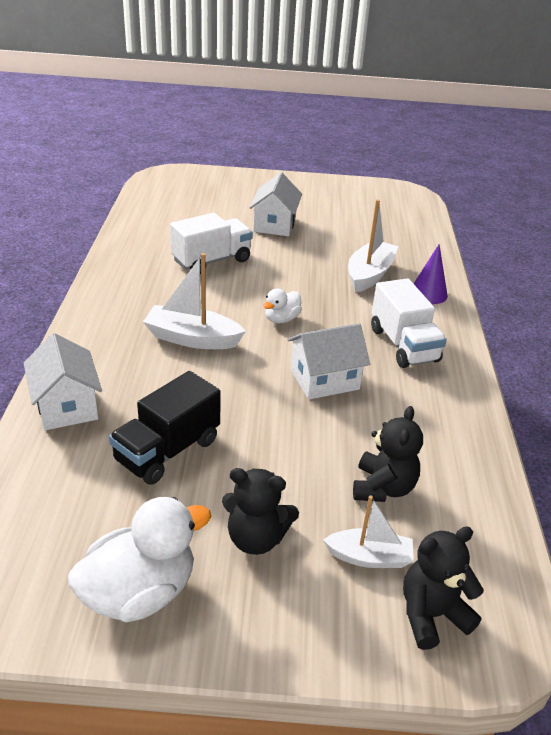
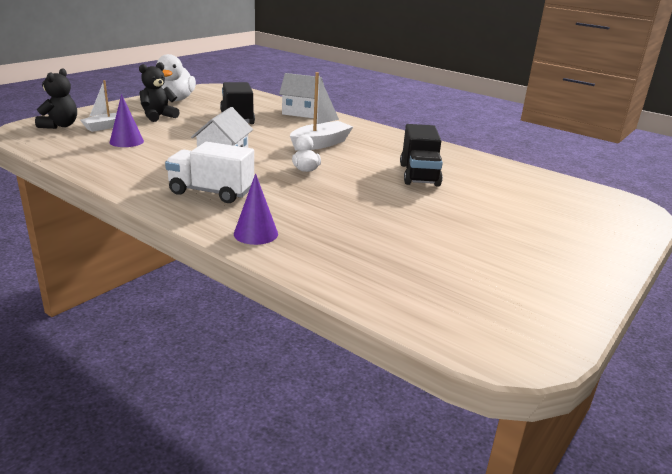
camera: 125 degrees right, 10 degrees down
(212, 261) = (419, 175): white truck -> black truck
(275, 225) = (470, 218): white house -> none
(369, 275) = (322, 222): white boat -> none
(383, 488) = (126, 141): black teddy bear -> purple cone

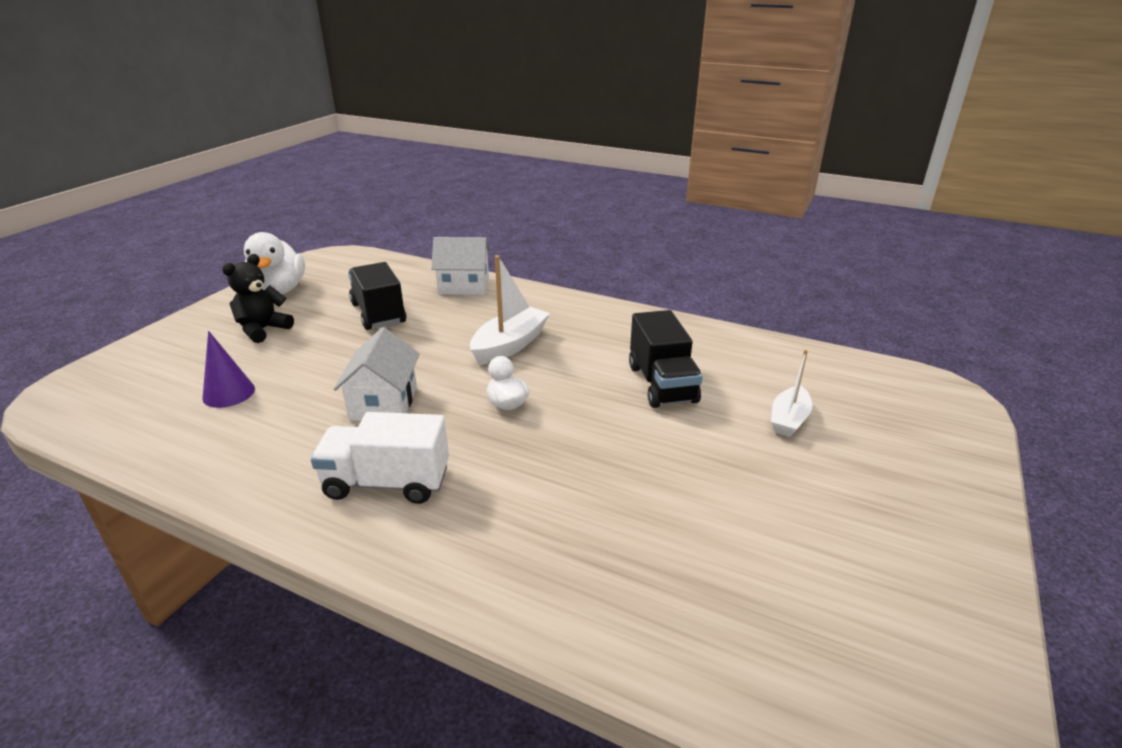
camera: 10 degrees left, 5 degrees up
(60, 126) = (116, 377): black teddy bear -> none
(105, 127) = (187, 367): white boat -> white boat (788, 419)
(255, 234) = (481, 566): purple cone -> none

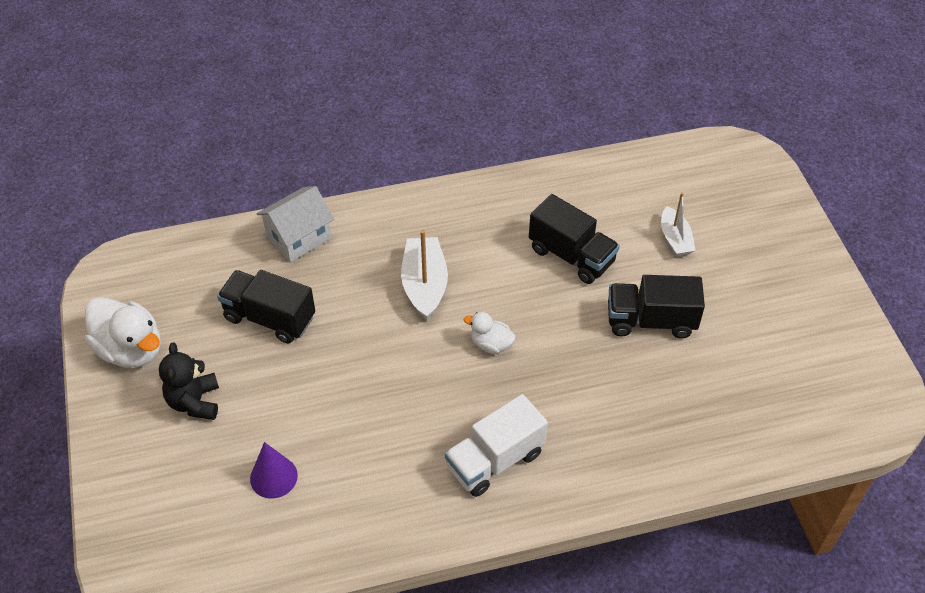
camera: 40 degrees left, 20 degrees up
(384, 403) = (405, 403): white house -> none
(684, 465) = (650, 321): none -> black truck

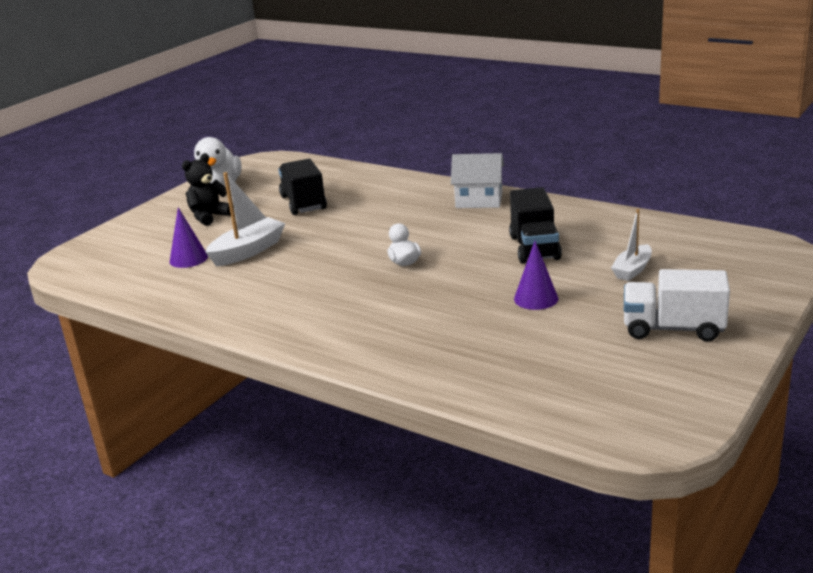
camera: 50 degrees right, 25 degrees down
(299, 237) = (378, 180): white house -> white house (479, 200)
(424, 285) = (412, 224): white boat -> white boat (248, 251)
(495, 460) = (309, 309): white truck -> white truck (673, 329)
(650, 321) = (536, 298): black truck -> purple cone

